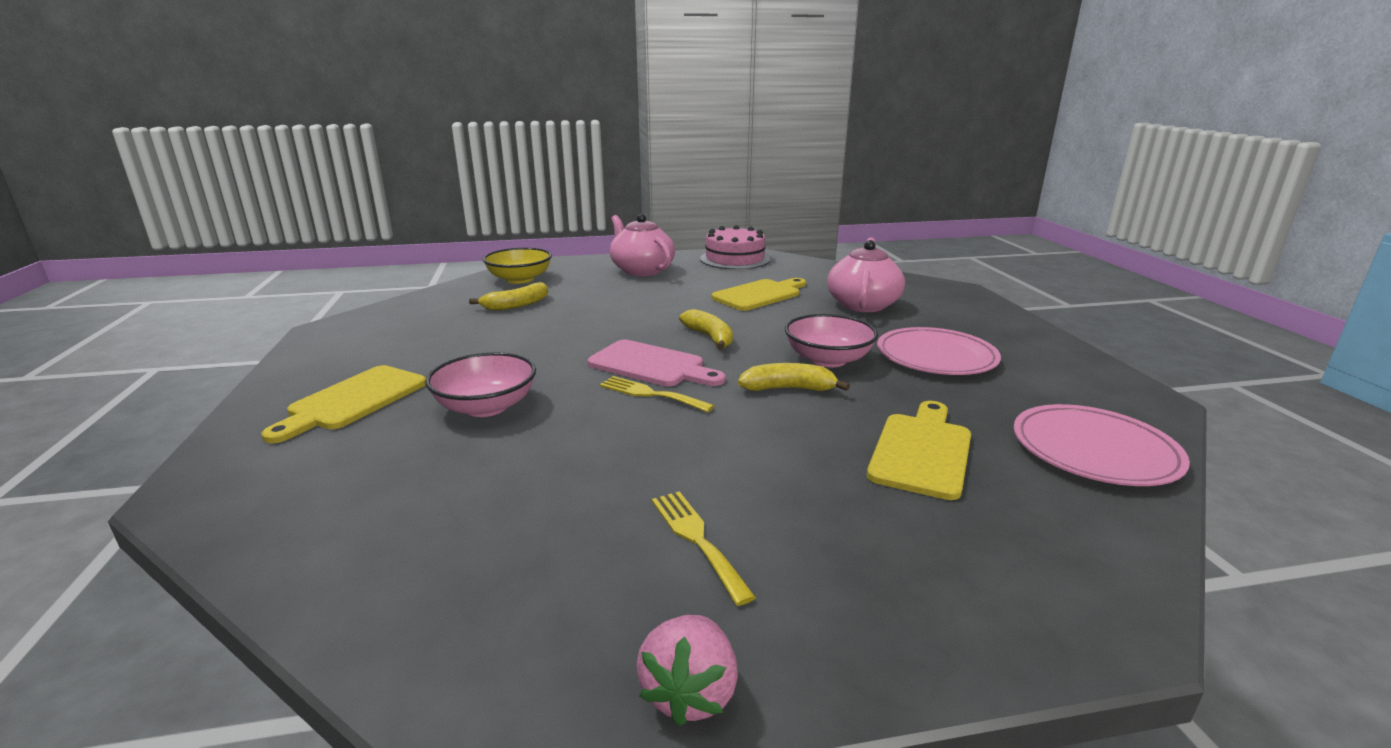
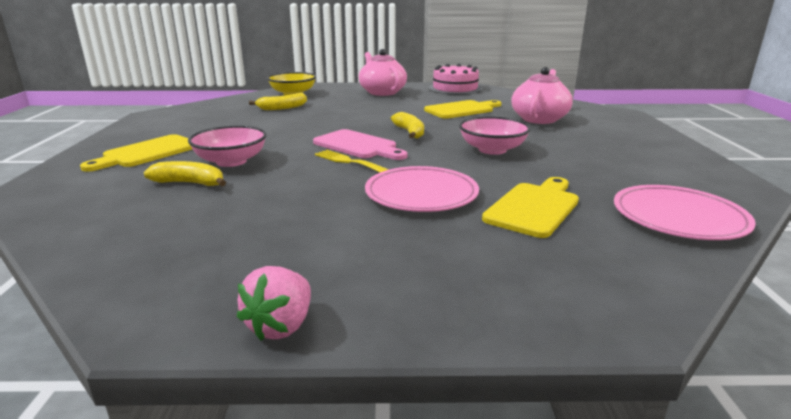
camera: 10 degrees right, 0 degrees up
(697, 539) = (334, 243): yellow fork -> none
(788, 388) = (452, 164): yellow banana -> yellow banana (190, 183)
(936, 357) = (580, 153): pink plate -> pink plate (421, 194)

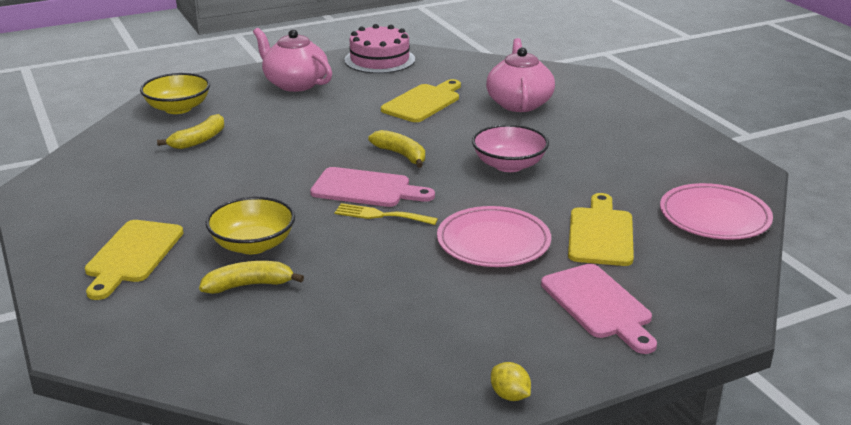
camera: 25 degrees left, 5 degrees up
(231, 161) = (253, 245): pink bowl -> yellow bowl
(281, 326) = (510, 395): pink strawberry -> yellow lemon
(475, 264) = (599, 305): none -> pink cutting board

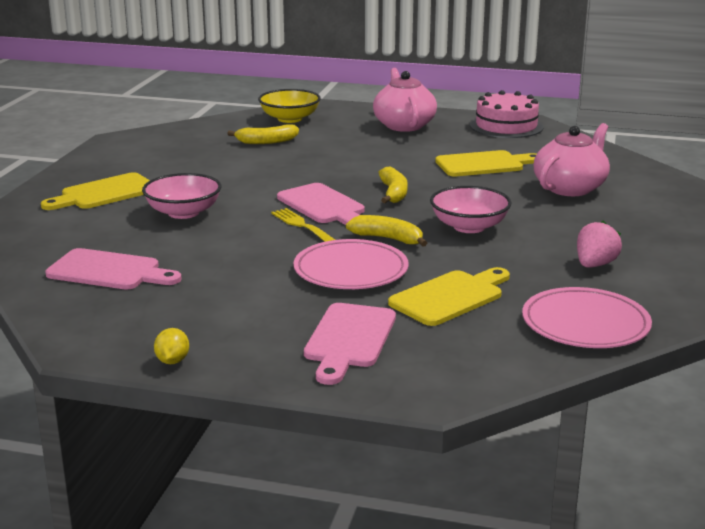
camera: 40 degrees right, 5 degrees down
(249, 285) = (138, 234): yellow banana -> yellow banana (388, 239)
(253, 245) = (183, 212): yellow bowl -> pink bowl
(294, 337) = (109, 271): none -> pink cutting board
(641, 165) = (595, 265): none -> pink strawberry

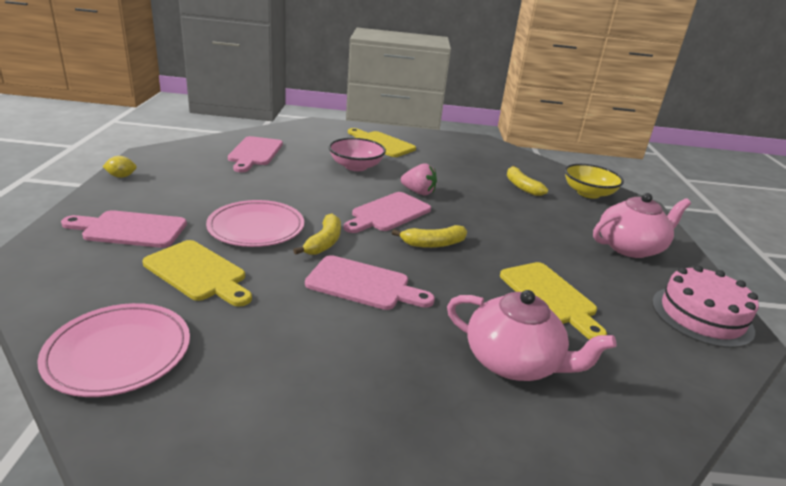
camera: 75 degrees right, 5 degrees up
(301, 225) = (344, 206): yellow fork -> none
(469, 227) = (363, 284): pink bowl -> pink cutting board
(595, 265) = (271, 369): pink strawberry -> pink strawberry (418, 192)

